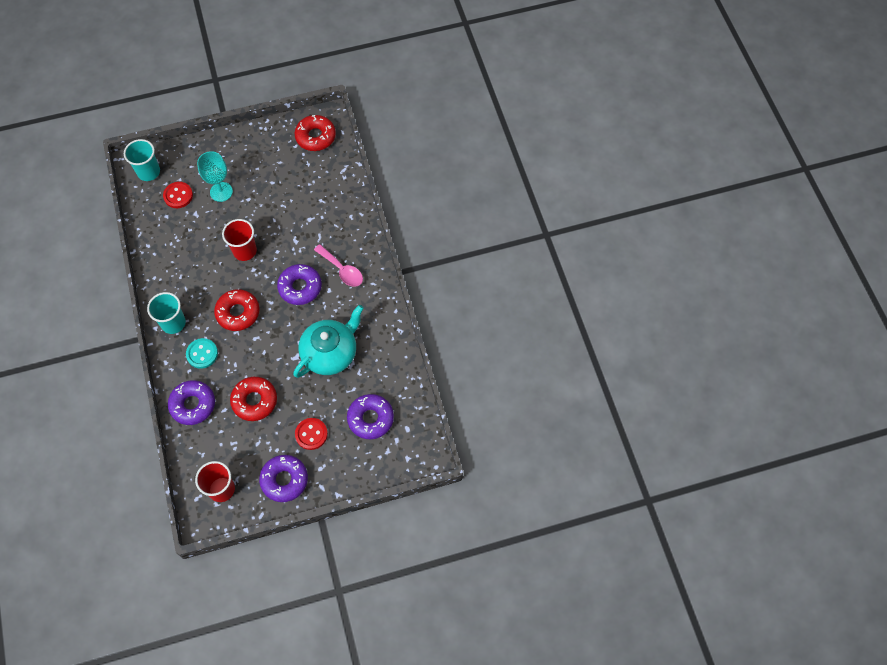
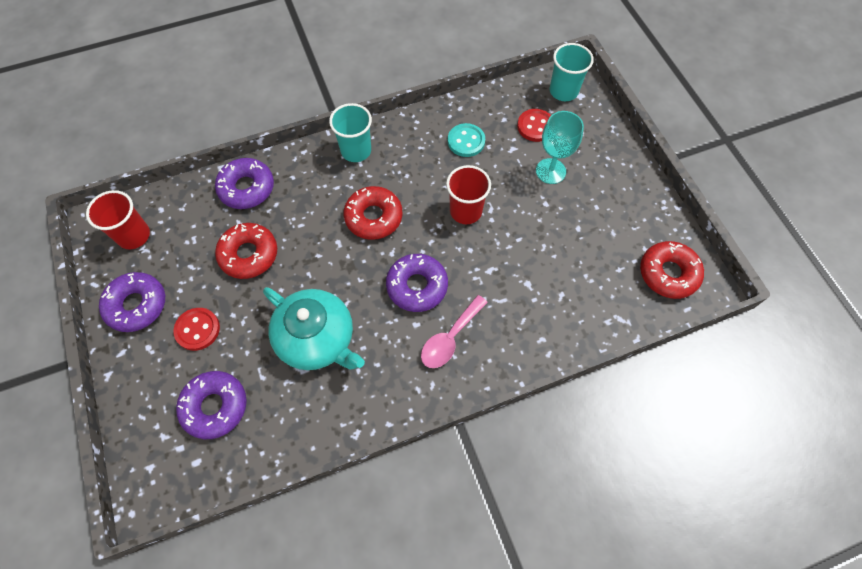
camera: 85 degrees right, 0 degrees up
(202, 354) = (315, 187): turquoise button -> turquoise button (466, 141)

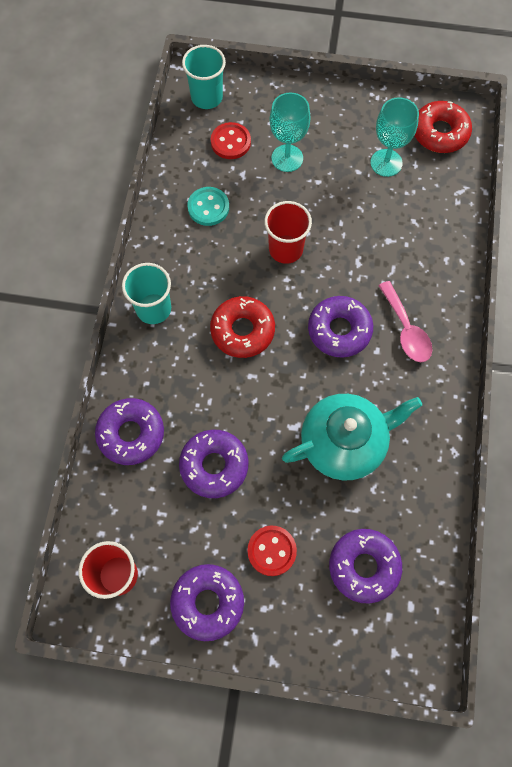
camera: 60 degrees left, 5 degrees up
(249, 254) = (214, 465): red donut -> purple donut
(603, 245) = (386, 163): none -> turquoise goblet

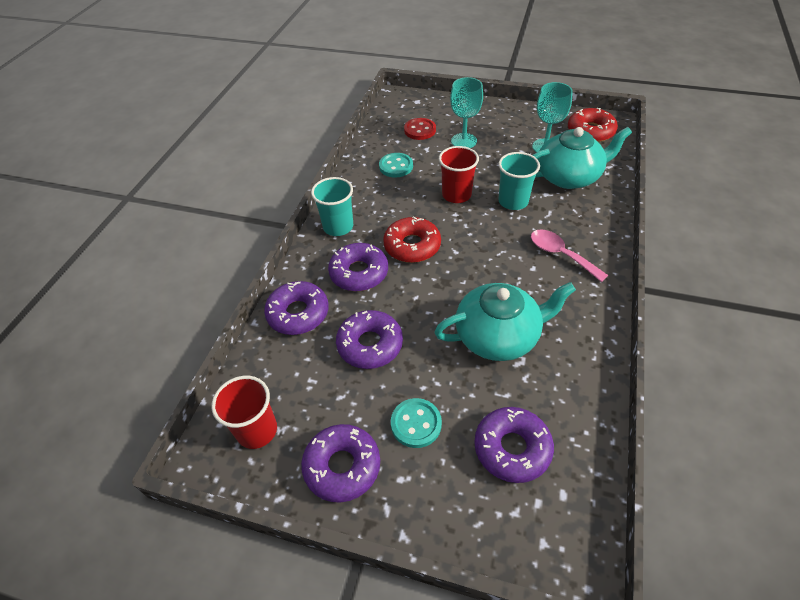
camera: 10 degrees right, 20 degrees down
(207, 97) = (405, 106): turquoise cup -> turquoise cup (513, 201)
(271, 551) = (416, 424): red button -> turquoise button
(339, 330) = (499, 251): purple donut -> purple donut (359, 273)
(406, 330) = (560, 254): pink spoon -> pink spoon turned 150 degrees clockwise
(414, 211) = (569, 177): none -> turquoise teapot

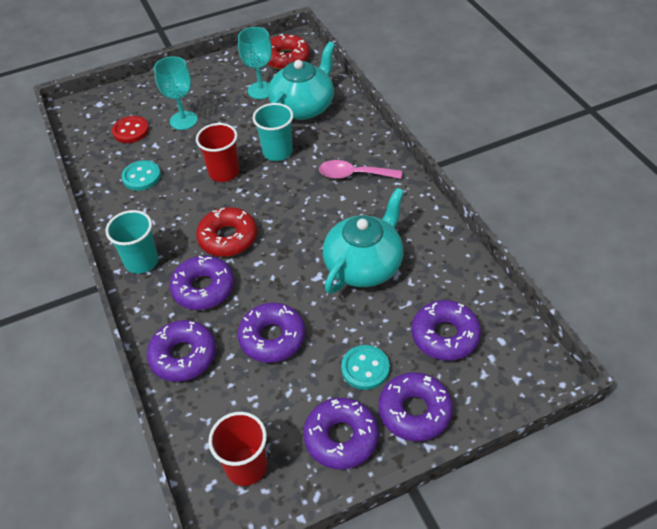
camera: 40 degrees left, 0 degrees up
(421, 494) = (414, 411): none -> purple donut

